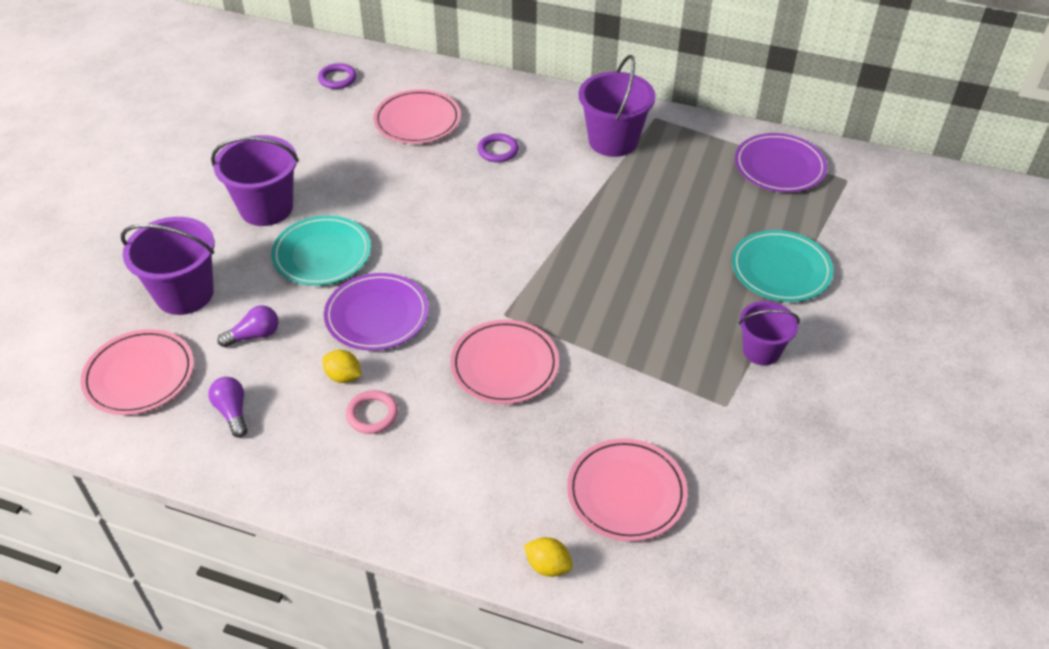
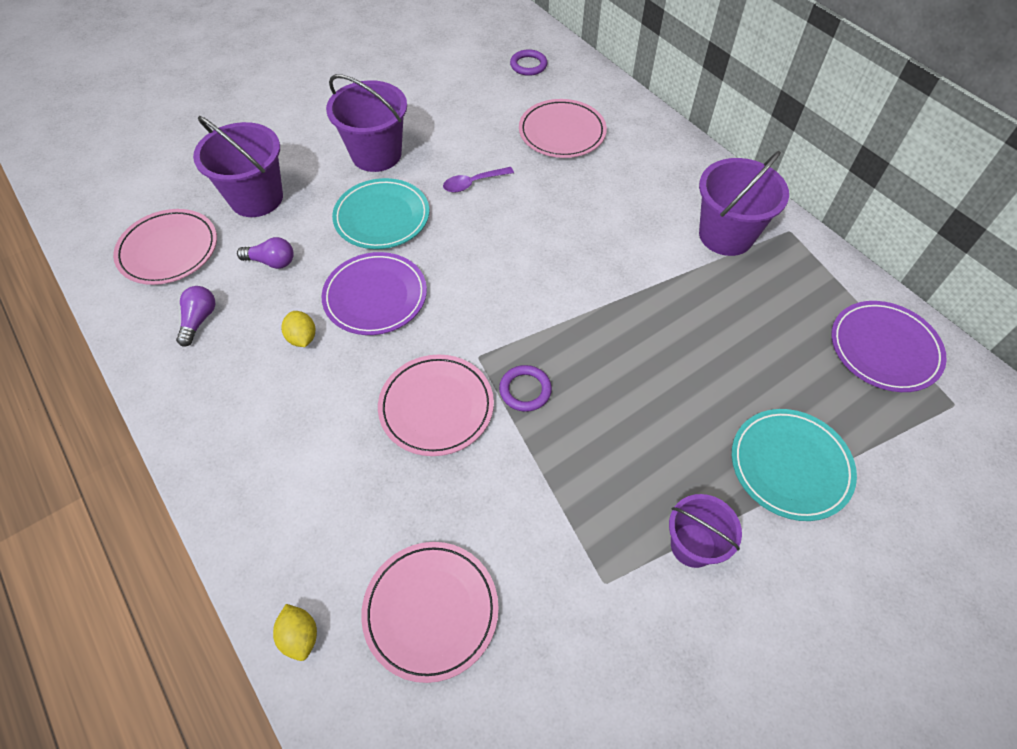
camera: 35 degrees right, 10 degrees up
(372, 414) = (293, 387): pink ring -> none
(378, 192) = (473, 183): none -> purple spoon
(498, 150) = (608, 193): purple ring -> purple ring (525, 390)

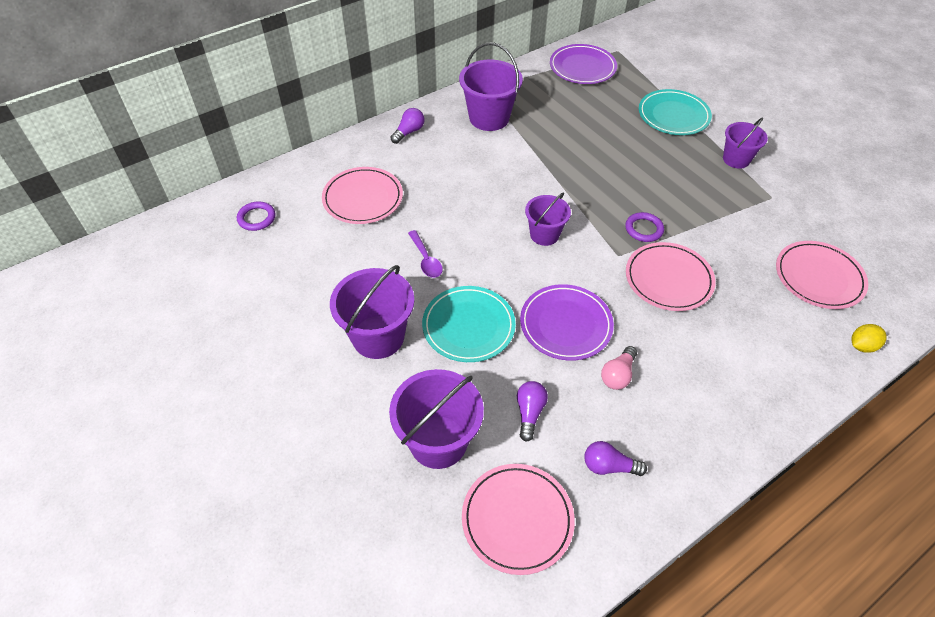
camera: 90 degrees left, 5 degrees down
(302, 338) = (618, 375): yellow lemon -> pink light bulb
(512, 284) = (544, 234): none -> purple bucket
(680, 162) = (409, 132): none -> purple light bulb

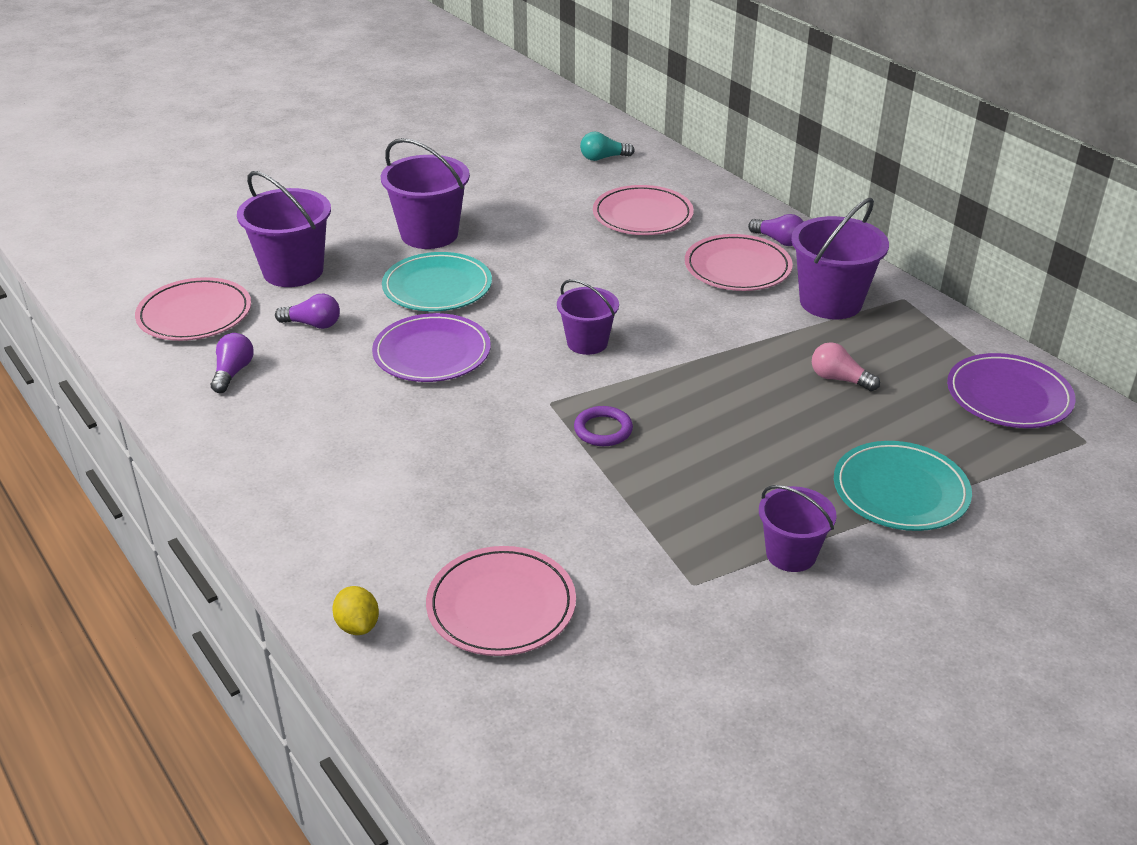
camera: 90 degrees right, 15 degrees down
(256, 218) = (603, 158): purple ring -> turquoise light bulb
(426, 260) = (541, 259): purple spoon -> none
(618, 375) = (350, 387): pink light bulb -> pink light bulb (839, 379)
(668, 279) = (503, 443): pink plate -> pink plate (737, 268)

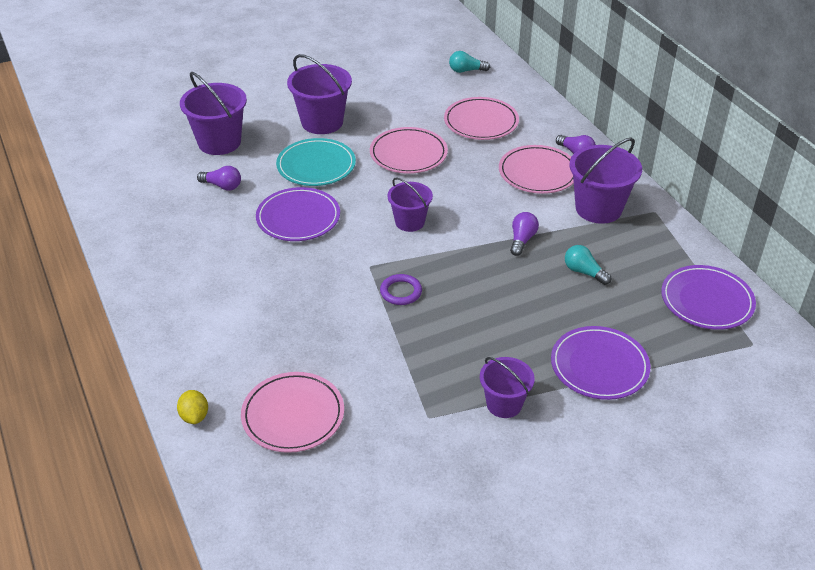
camera: 10 degrees right, 5 degrees up
(194, 314) = (144, 169): pink plate -> pink plate (408, 154)
(233, 372) = (159, 217): purple light bulb -> purple light bulb (522, 240)
(839, 379) = (584, 272): pink light bulb -> turquoise light bulb
(900, 491) = (599, 366): turquoise plate -> purple plate

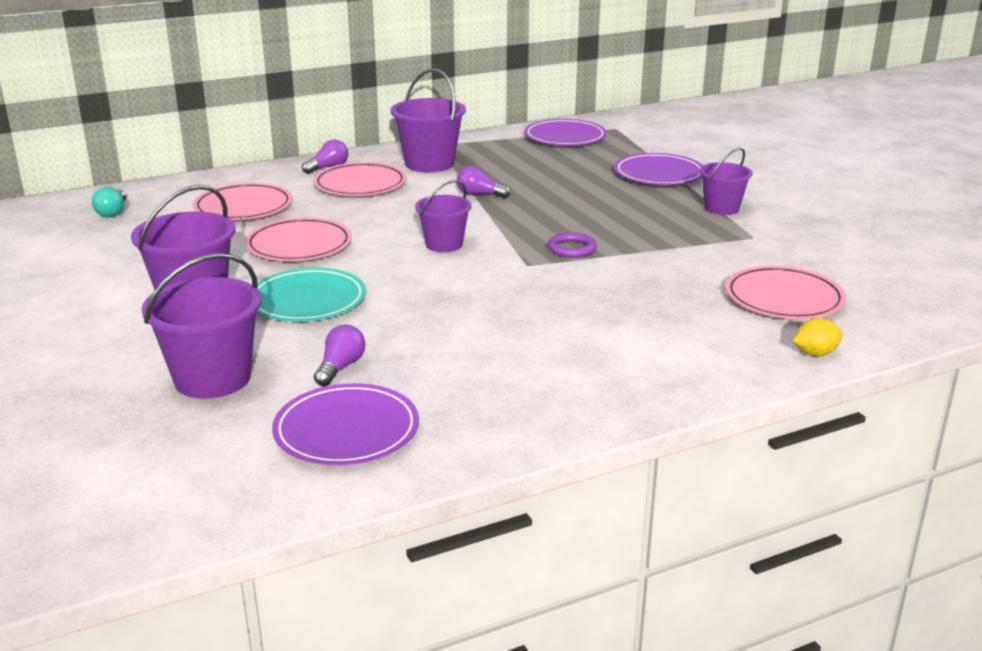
camera: 90 degrees left, 15 degrees down
(298, 218) = (429, 308): purple plate -> purple plate (346, 430)
(584, 272) = (530, 173): turquoise light bulb -> none

